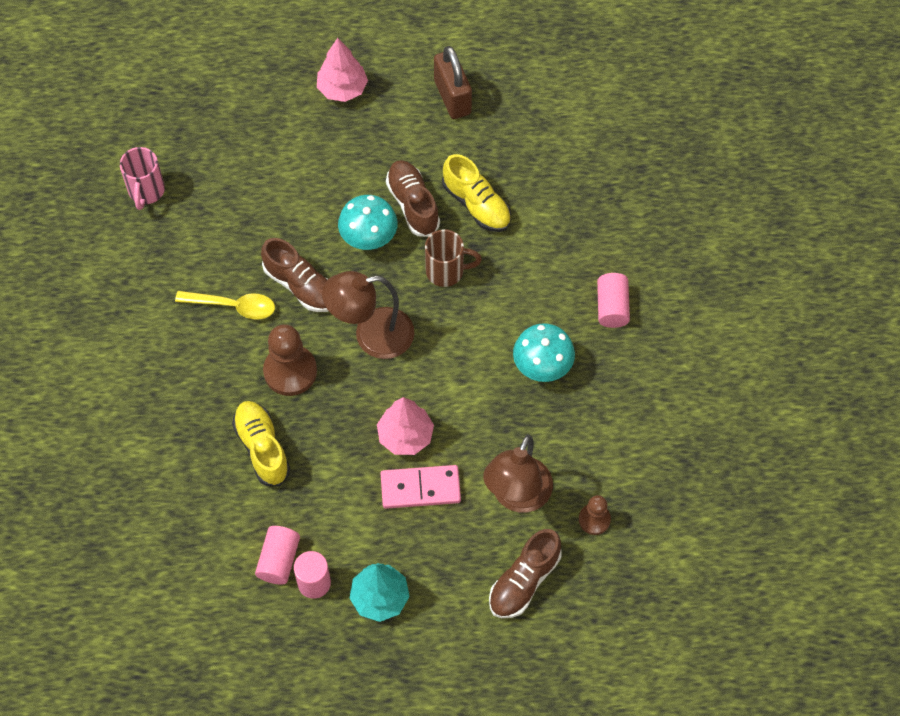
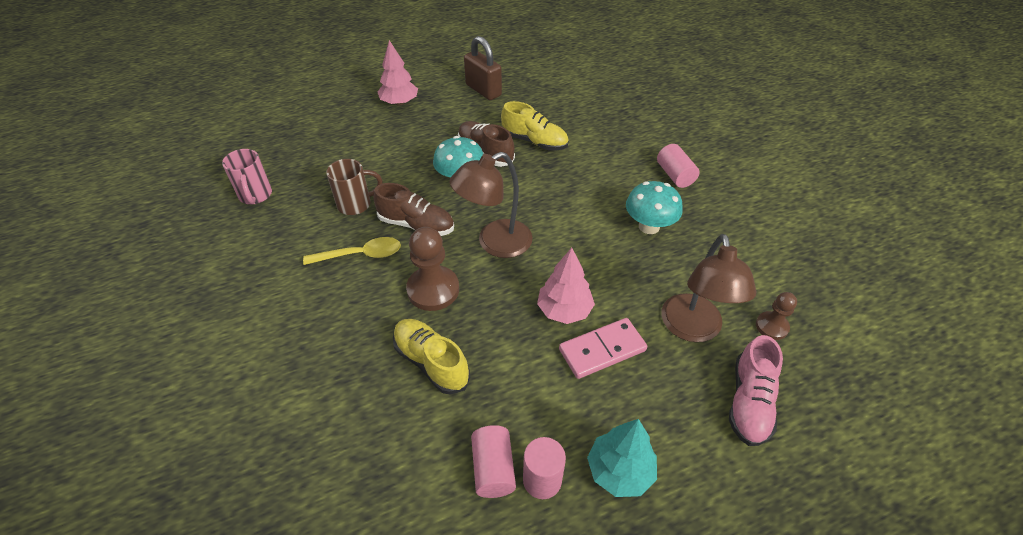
camera: 20 degrees left, 15 degrees down
(446, 271) = (534, 185): brown mug -> brown mug (356, 204)
(524, 581) = (749, 402): brown shoe -> pink shoe

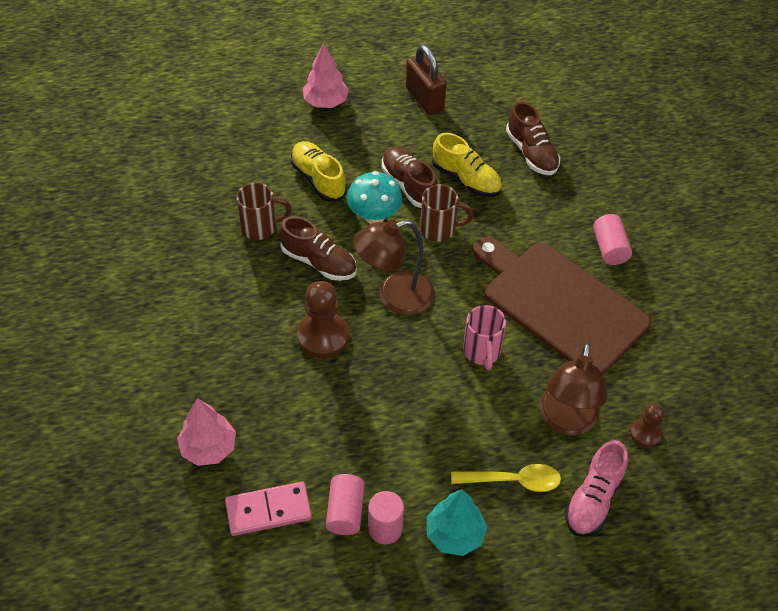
camera: 10 degrees right, 5 degrees up
(255, 195) = (159, 200): pink mug -> pink mug (482, 352)
(360, 255) = (258, 286): yellow spoon -> yellow spoon (513, 481)
(431, 362) = (309, 408): yellow shoe -> yellow shoe (318, 179)
(522, 182) = (439, 229): none -> brown mug
(564, 310) = (446, 380): pink tree -> pink tree (208, 448)
(583, 115) = (531, 153): none -> brown shoe
(602, 350) = (471, 426): pink domino -> pink domino (268, 511)
(649, 226) = (560, 305): turquoise mushroom -> brown cutting board

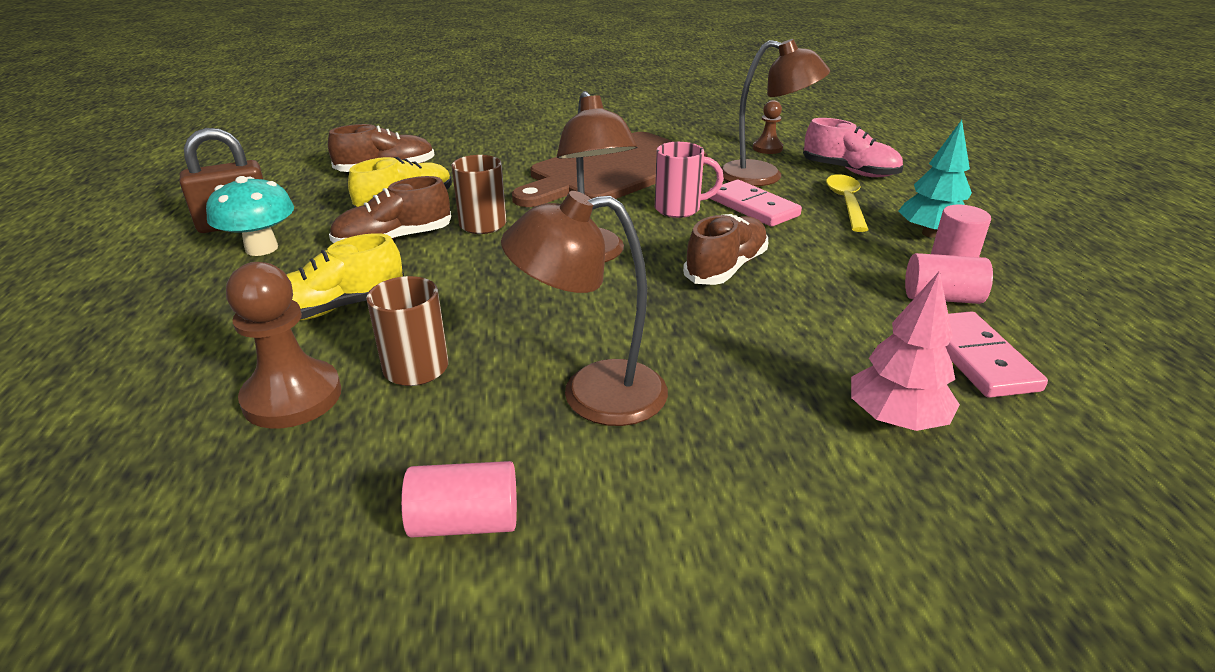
camera: 85 degrees left, 20 degrees down
(234, 306) = (592, 394): none -> brown lamp
(319, 262) = (513, 310): brown shoe -> brown shoe (726, 268)
(323, 336) = (657, 309): brown pawn -> brown pawn (292, 397)
(325, 102) = (162, 299): pink tree -> none
(374, 216) = (440, 265): turquoise mushroom -> turquoise mushroom (262, 248)
(493, 406) = (753, 207): none -> pink domino
(610, 248) = (543, 146): pink cylinder -> pink cylinder (465, 522)

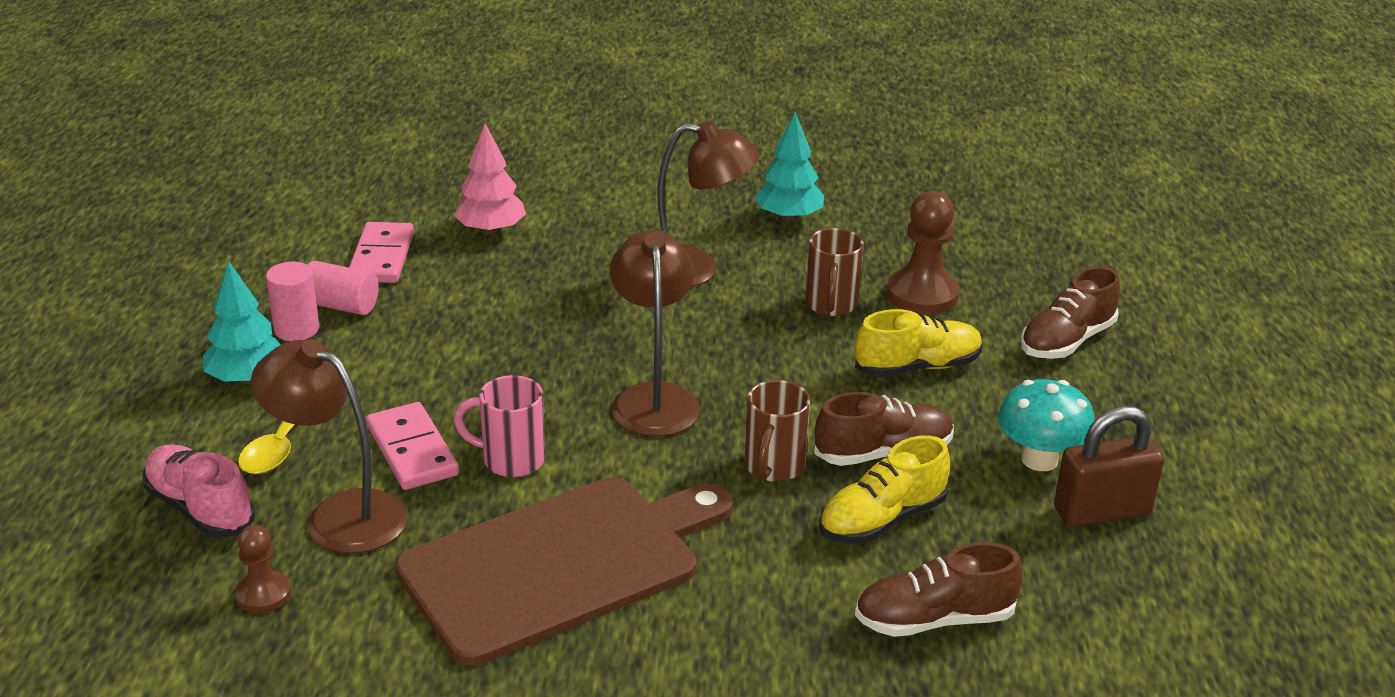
camera: 170 degrees left, 0 degrees up
(465, 522) = (788, 217): pink cylinder -> turquoise tree
(726, 268) = (517, 363): brown shoe -> brown shoe (1066, 341)

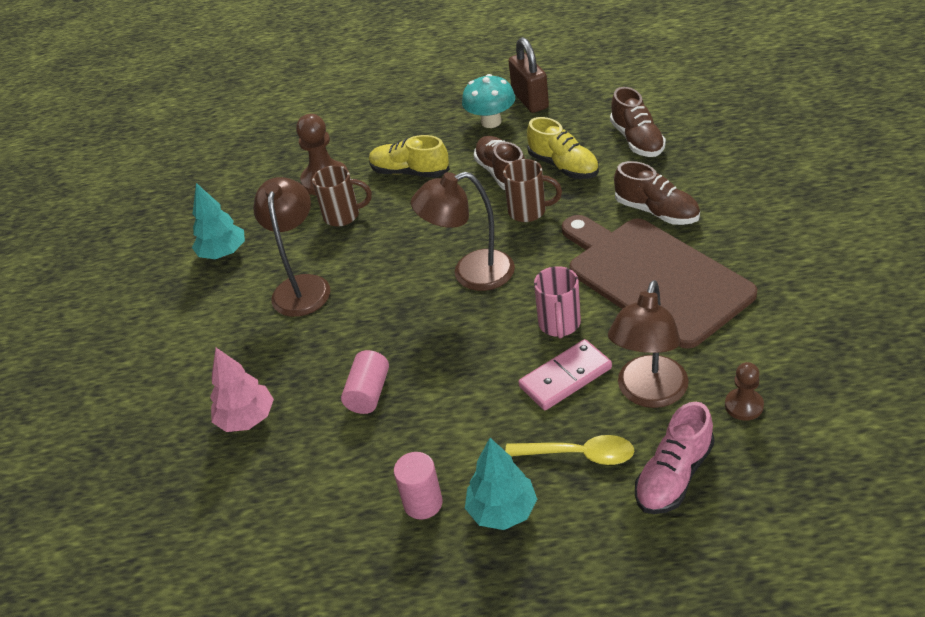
camera: 90 degrees left, 10 degrees up
(341, 306) = (381, 484): pink cylinder -> pink cylinder (368, 393)
(381, 257) = (297, 482): pink domino -> none
(917, 367) = (410, 172): yellow shoe -> yellow shoe turned 45 degrees counterclockwise
(1066, 341) = (371, 123): brown shoe -> brown shoe (656, 211)

